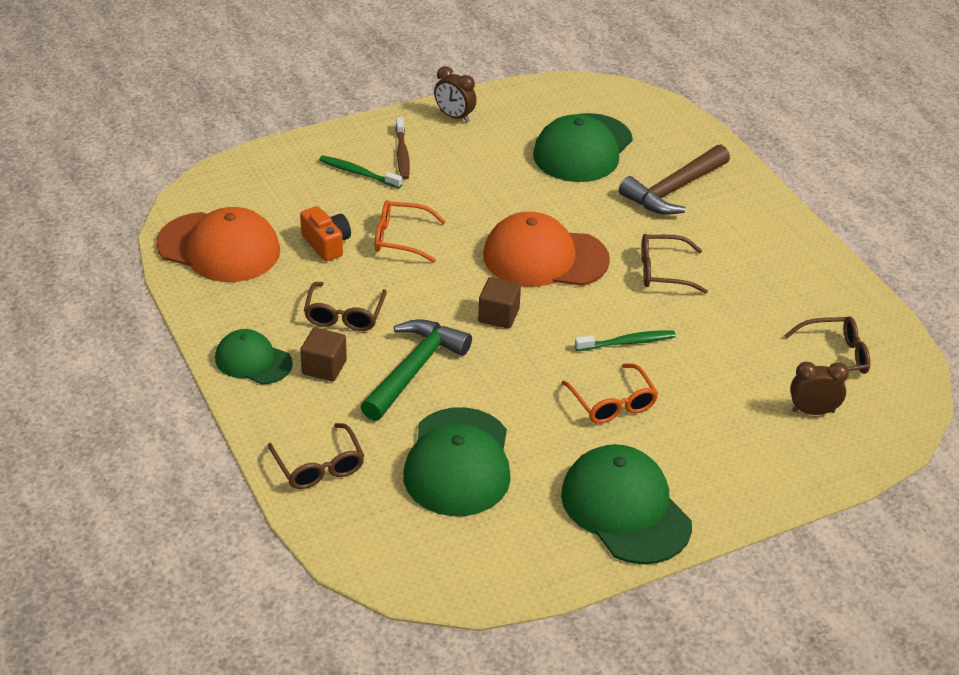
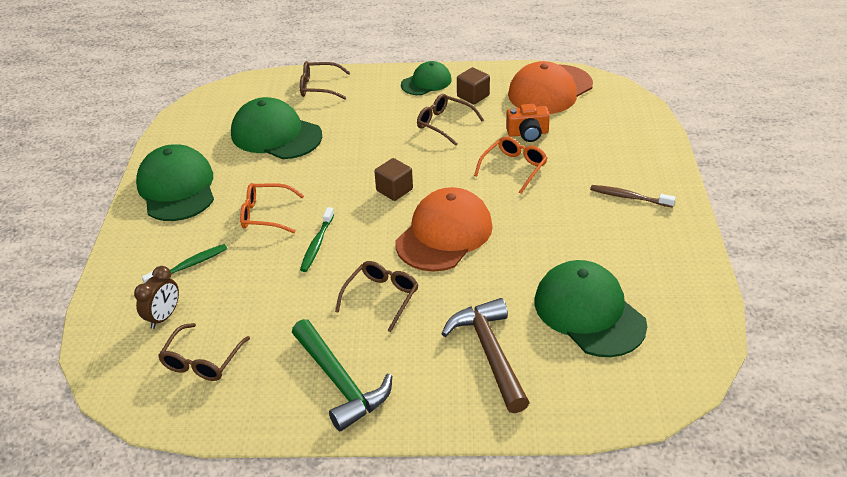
camera: 120 degrees right, 0 degrees up
(324, 367) = (400, 106): brown cube -> brown cube (473, 96)
(358, 173) = (611, 168): green toothbrush -> green toothbrush (188, 266)
(414, 369) = (370, 139): green hammer -> green hammer (340, 382)
(454, 116) = (678, 243): brown clock -> none
(625, 509) = (177, 188): green cap -> green cap turned 105 degrees counterclockwise

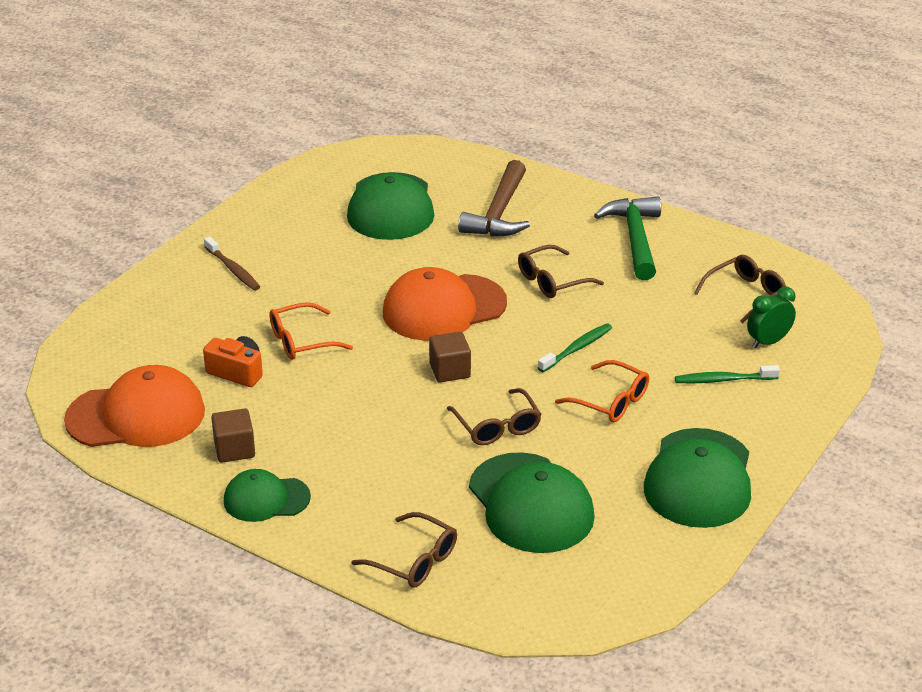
camera: 150 degrees left, 5 degrees down
(164, 317) = (768, 342): brown clock -> green clock
(444, 124) = (313, 425): brown glasses -> brown glasses (497, 426)

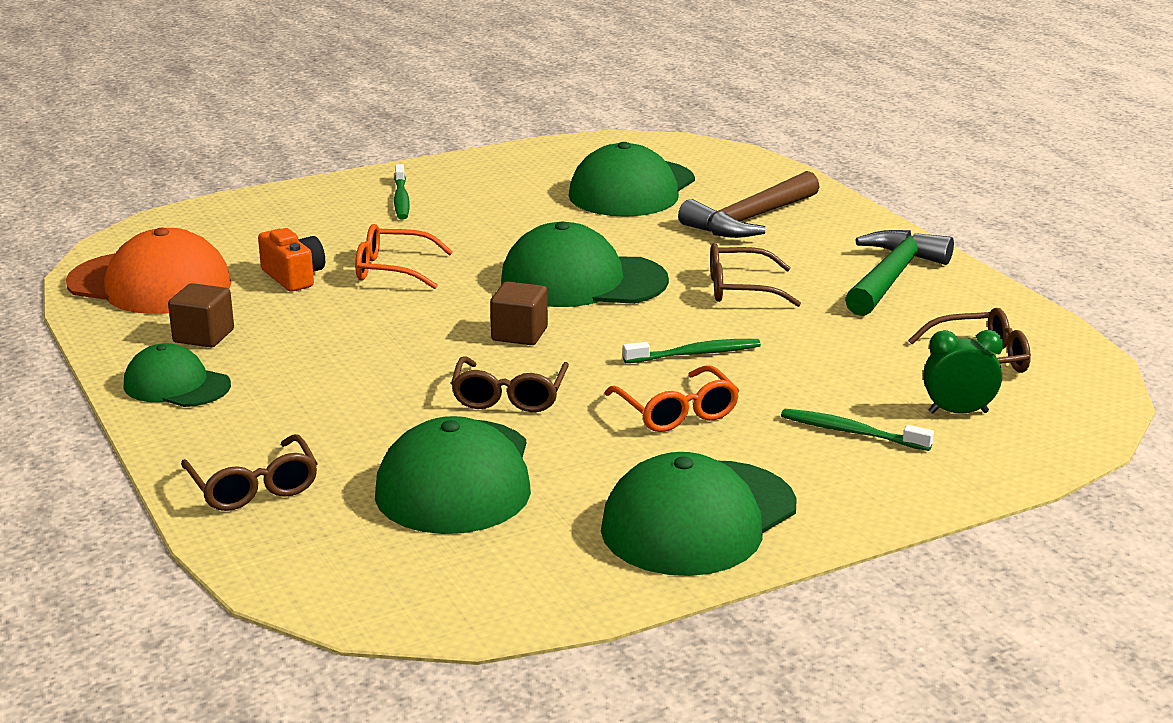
camera: 30 degrees right, 10 degrees down
(233, 269) = (401, 199): brown toothbrush -> green toothbrush
(443, 308) = (582, 281): orange cap -> green cap

